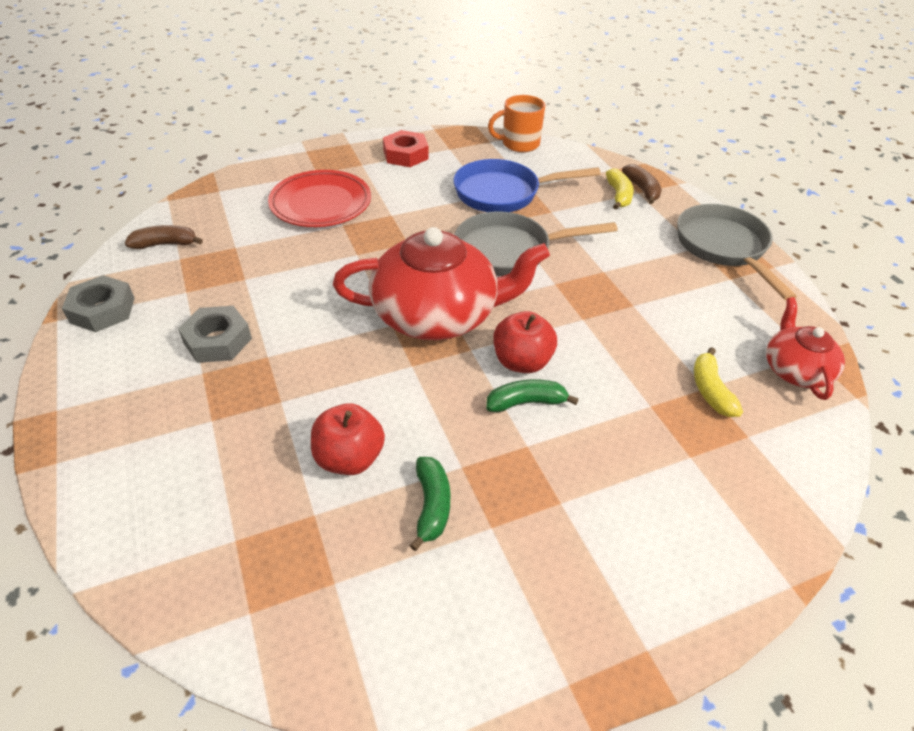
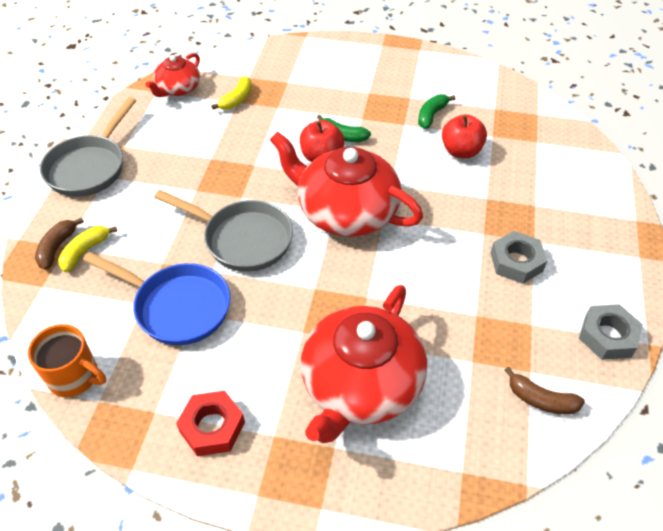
camera: 145 degrees left, 5 degrees up
(321, 204) = (360, 384): red plate -> red teapot

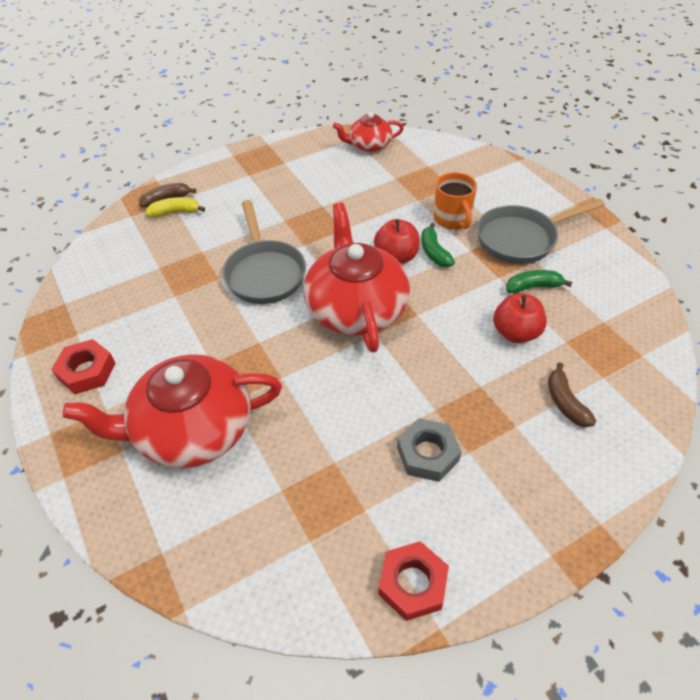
camera: 50 degrees right, 0 degrees up
(74, 377) = (74, 280): orange mug -> orange mug (452, 219)
(90, 167) = (248, 163): grey pan -> grey pan (521, 239)
(177, 306) = (171, 284): blue pan -> none
(237, 99) = (397, 176): yellow banana -> none
(541, 400) = (284, 568): brown banana -> brown banana (565, 402)
(607, 336) = (412, 583): grey nut -> red nut

